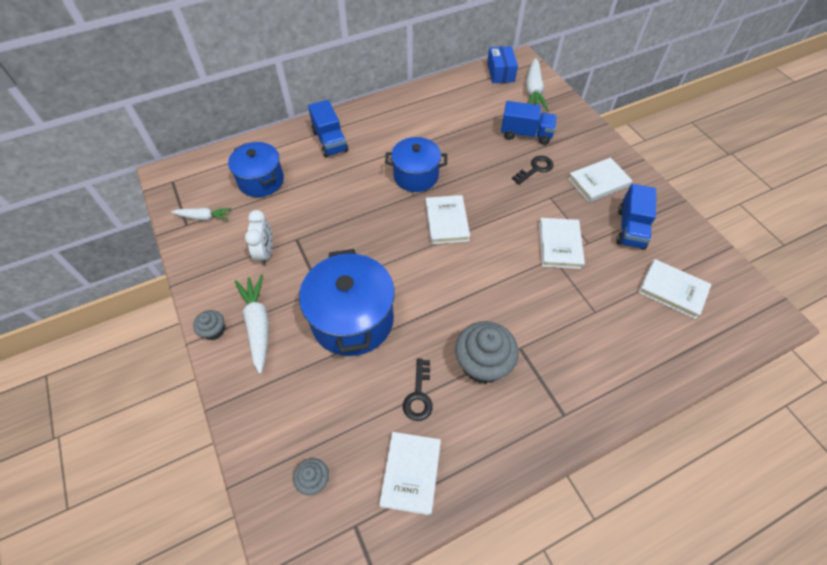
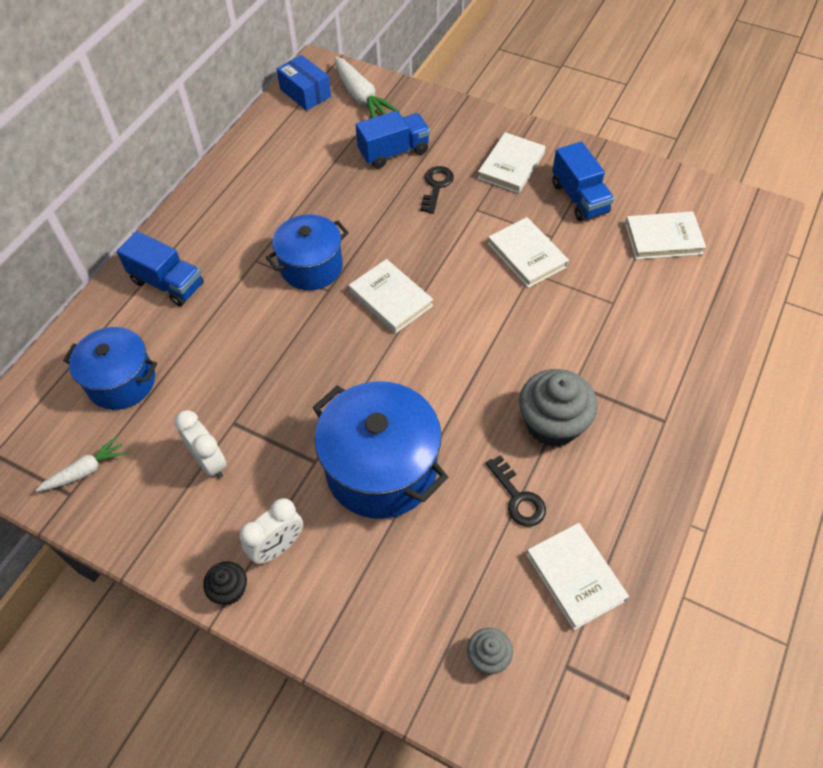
camera: 35 degrees left, 0 degrees up
(214, 331) = (229, 590): grey cupcake -> black cupcake
(258, 325) = (278, 547): white carrot -> white clock

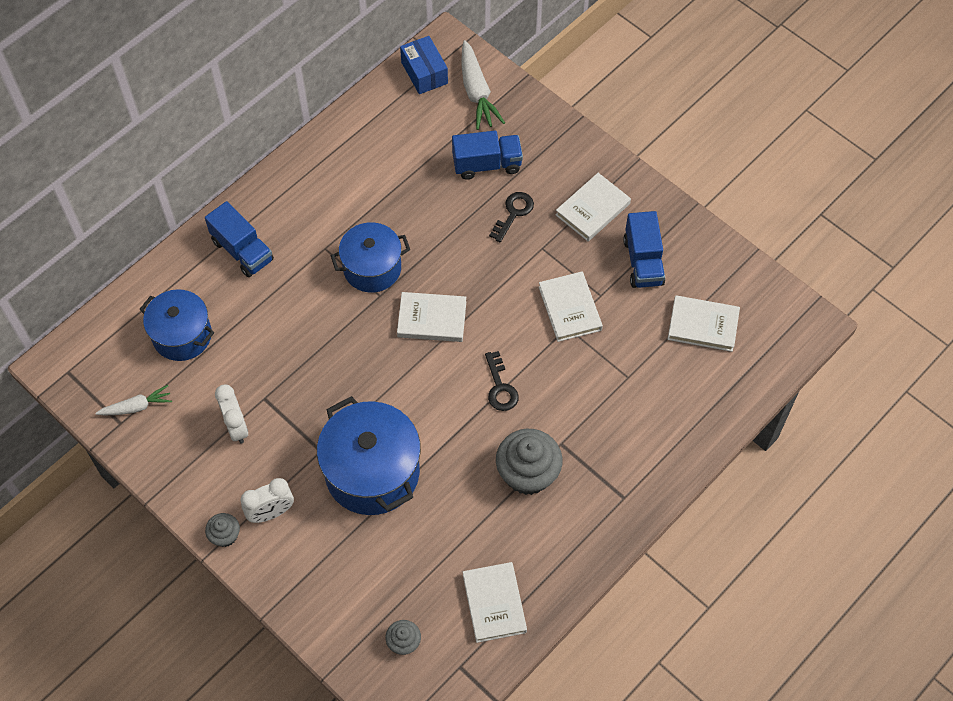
camera: 15 degrees right, 5 degrees up
(229, 590) = (225, 535): black cupcake -> grey cupcake
(391, 299) = (432, 319): white book -> white book turned 60 degrees counterclockwise
(518, 497) = (474, 528): black key -> black key (500, 387)

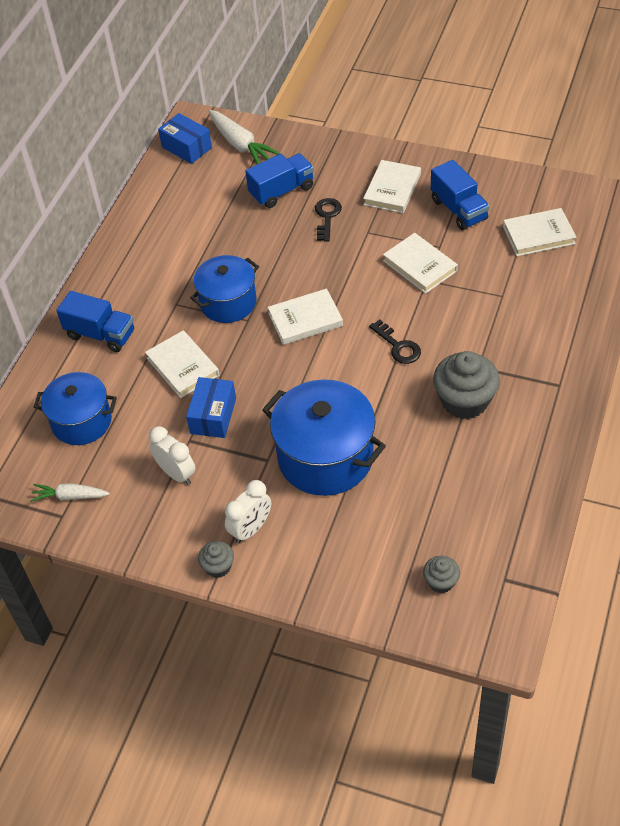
camera: 20 degrees left, 10 degrees down
(136, 407) = (70, 496): white carrot -> white carrot turned 135 degrees counterclockwise
(297, 383) = (213, 416): none -> blue box
(494, 603) = (502, 514): white book -> white book (182, 367)

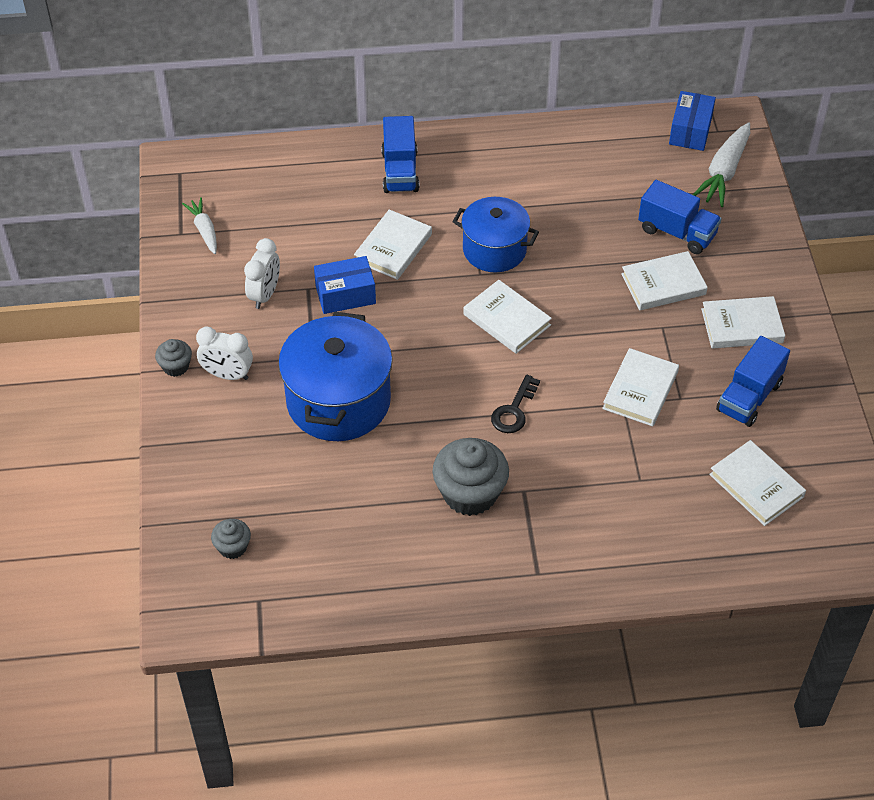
camera: 60 degrees right, 0 degrees up
(82, 421) = (290, 202): blue pot -> none
(327, 217) = (663, 284): black key -> white book

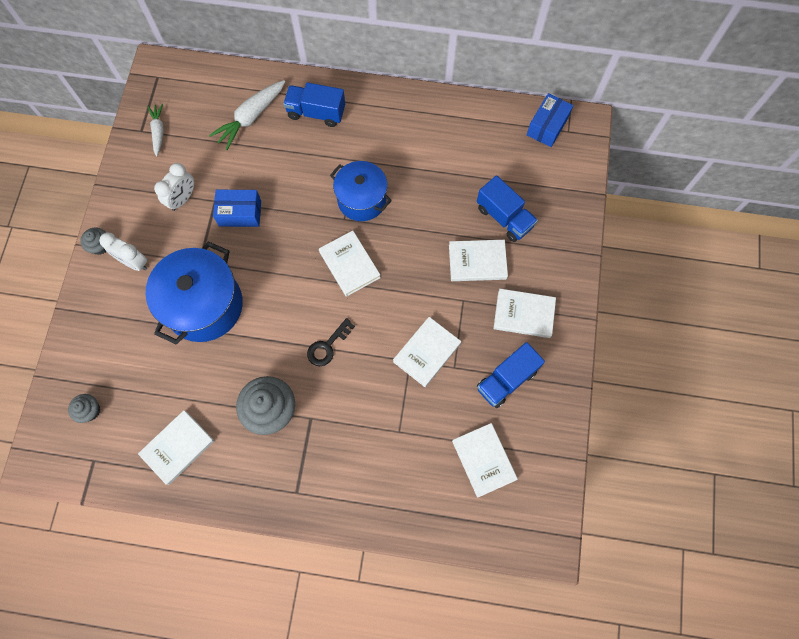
camera: 15 degrees right, 20 degrees up
(393, 248) = (288, 180): white book -> white book (178, 447)
(400, 171) = (316, 113): blue truck -> blue truck turned 90 degrees clockwise
(723, 172) = (559, 170): white carrot -> white carrot (251, 118)

